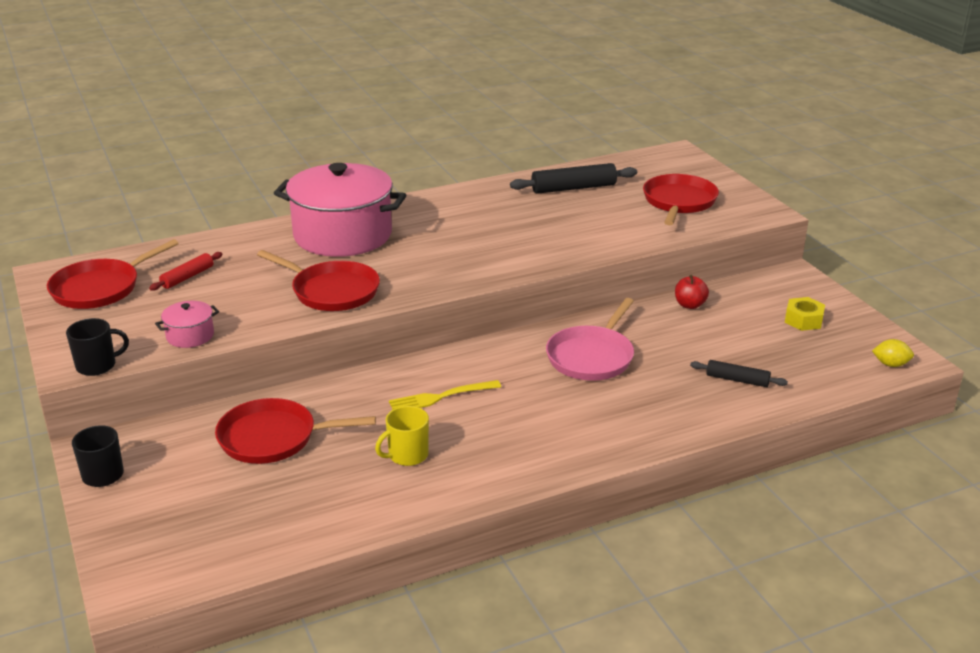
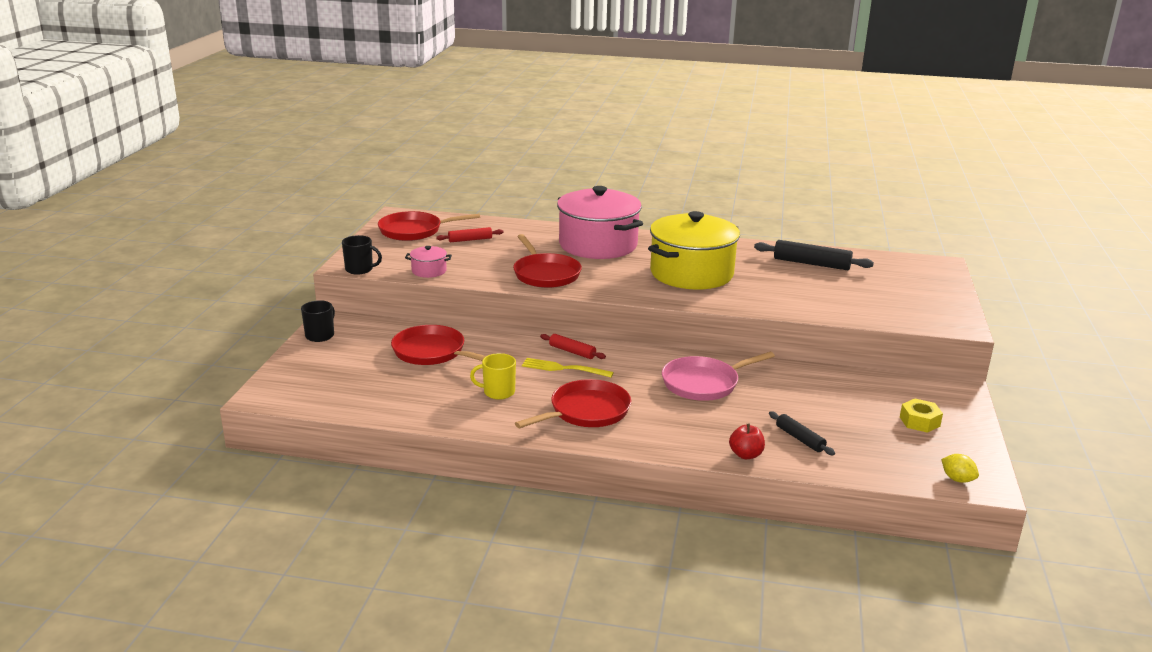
camera: 35 degrees right, 5 degrees down
(425, 373) = (572, 352): none -> red rolling pin
(479, 237) = (691, 273): none -> yellow pot
(679, 202) = (888, 297): red pan -> red pan (586, 411)
(690, 305) = (831, 378): red apple -> red apple (746, 455)

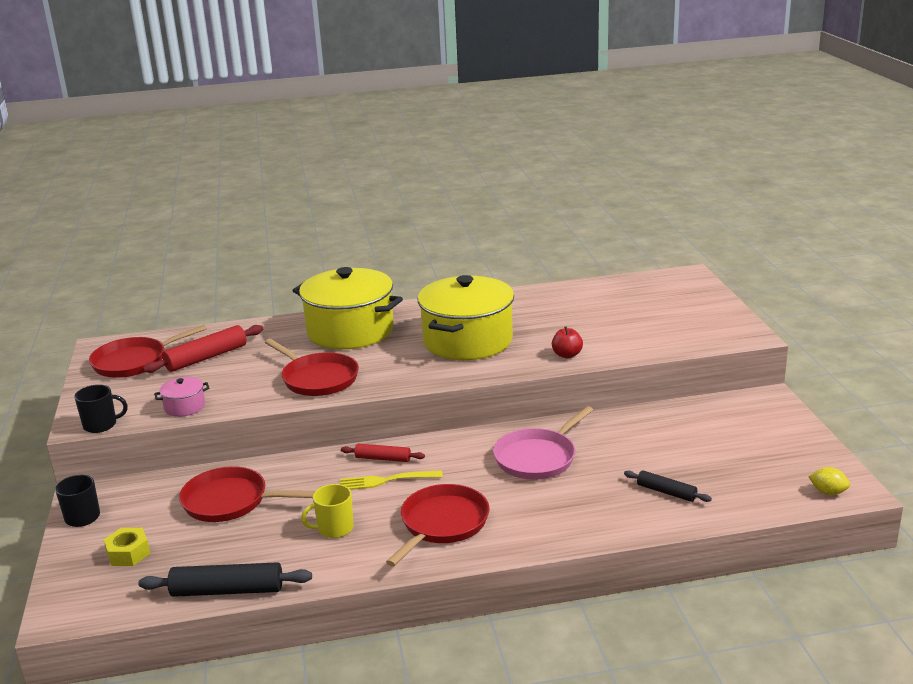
camera: 20 degrees left, 0 degrees up
(470, 240) = (206, 357): red rolling pin -> red rolling pin, size x1.67
(598, 245) = (350, 331): pink pot -> yellow pot
(746, 455) = (628, 525): red apple -> red apple (567, 355)
(811, 264) = (574, 302): black rolling pin -> black rolling pin (227, 590)
(919, 421) = (758, 442): yellow nut -> yellow nut (128, 553)

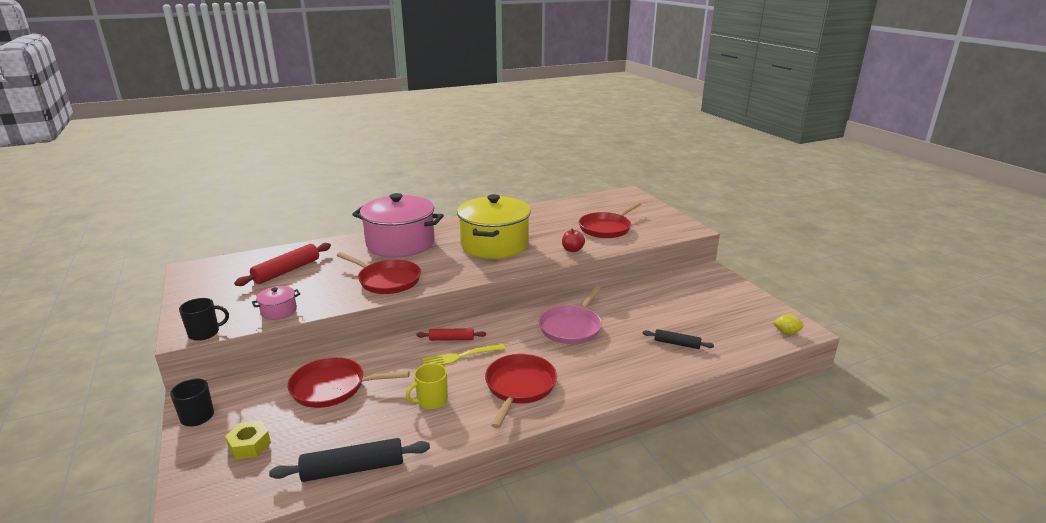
camera: 15 degrees left, 0 degrees up
(133, 362) = (223, 278): red pan -> red pan (606, 228)
(350, 331) = (400, 243): yellow pot -> pink pot

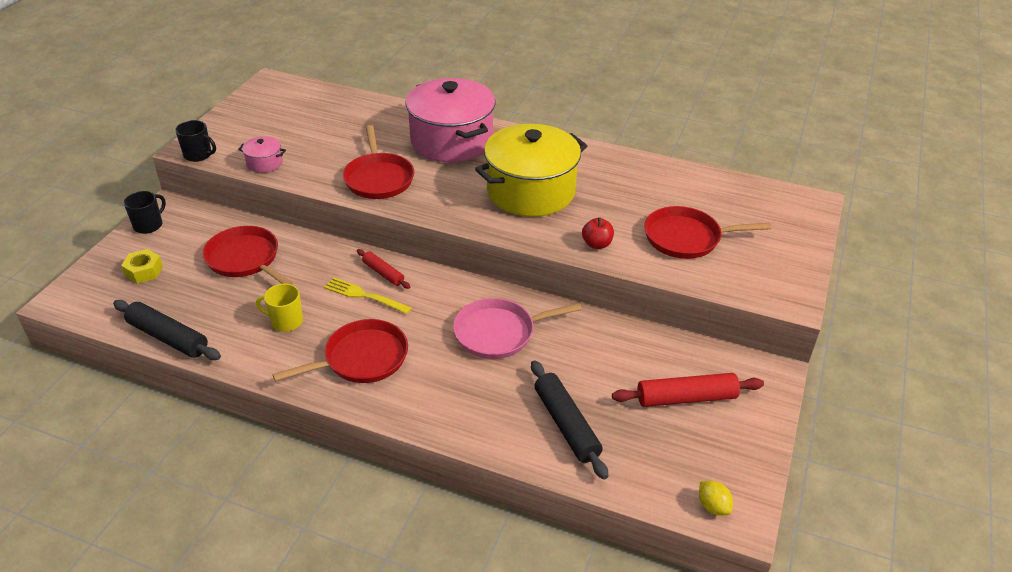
camera: 45 degrees right, 15 degrees up
(287, 271) = (325, 122): red rolling pin -> red rolling pin (686, 398)
(677, 343) = (566, 424): black rolling pin -> black rolling pin, size x1.67

